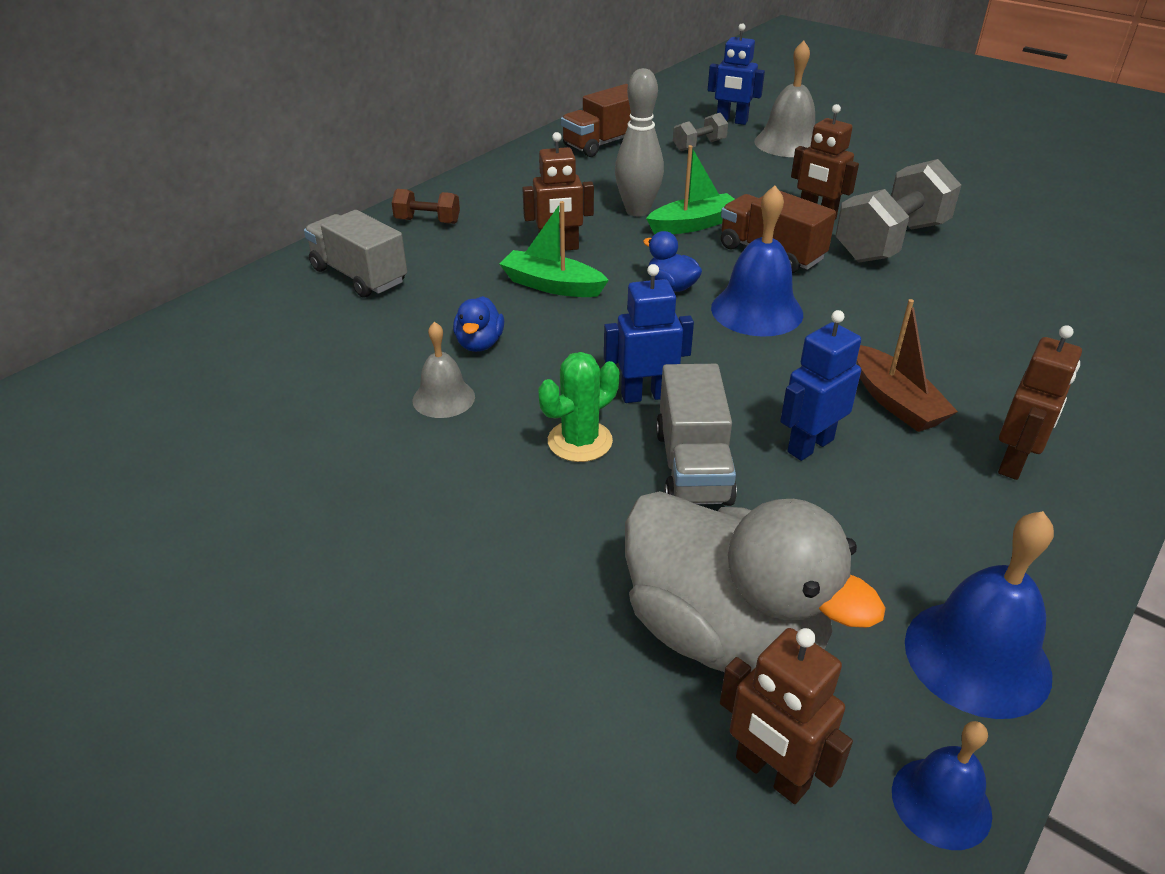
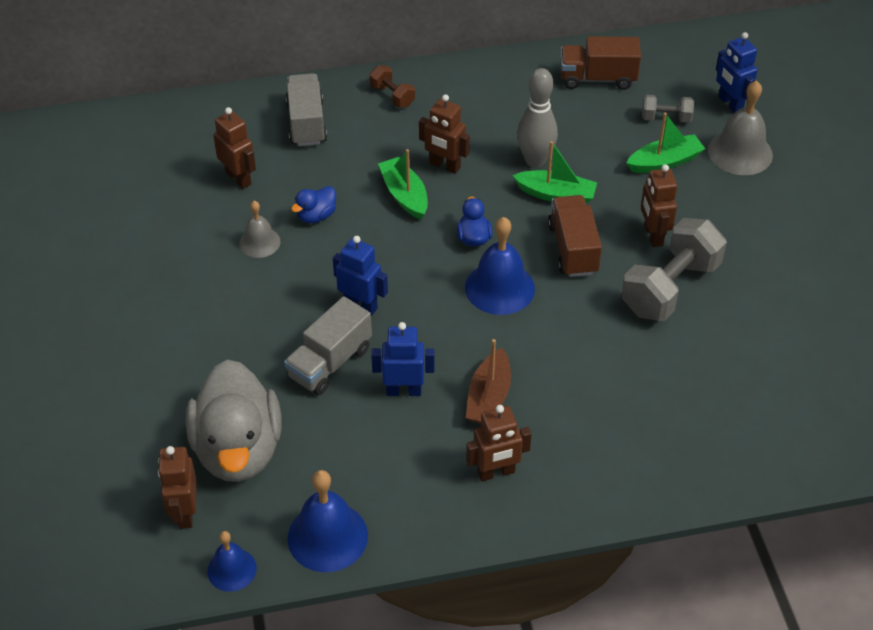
camera: 40 degrees right, 10 degrees up
(336, 354) = (239, 178): none -> brown robot
(580, 441) = (294, 312): green cactus -> none
(744, 170) = (664, 162): none -> green boat
(891, 242) = (670, 288): grey dumbbell -> grey dumbbell turned 45 degrees counterclockwise

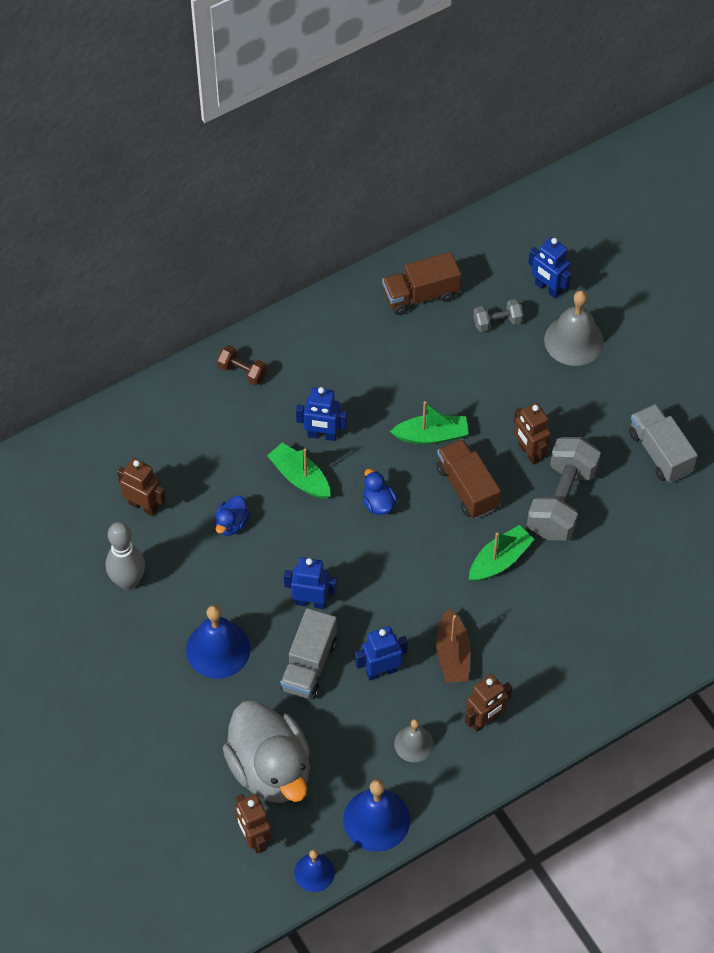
camera: 20 degrees left, 10 degrees up
(260, 242) = (194, 567): grey bell -> grey bell (414, 744)
(306, 123) = (177, 426): grey truck -> grey truck (660, 452)
(444, 166) = (322, 435): brown robot -> blue robot
(499, 288) = (420, 546): blue bell -> blue bell (218, 649)
(535, 160) = (399, 404): grey bowling pin -> grey bowling pin (128, 581)
(664, 162) = (512, 371): green boat -> green boat (499, 560)

